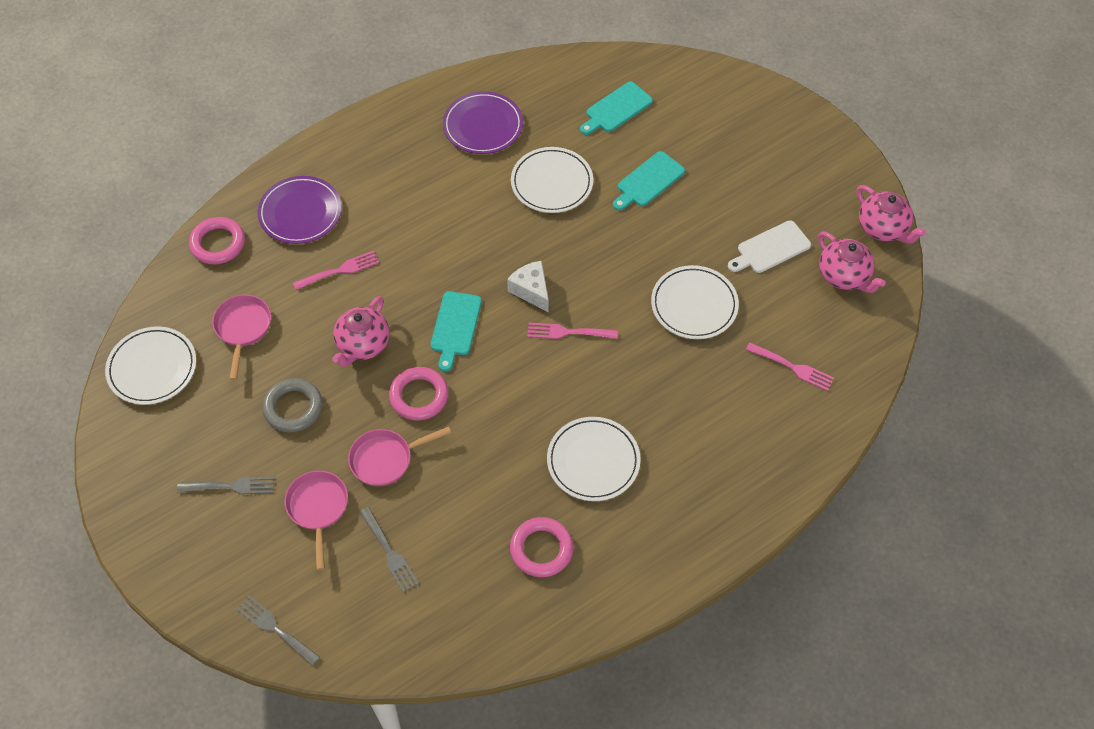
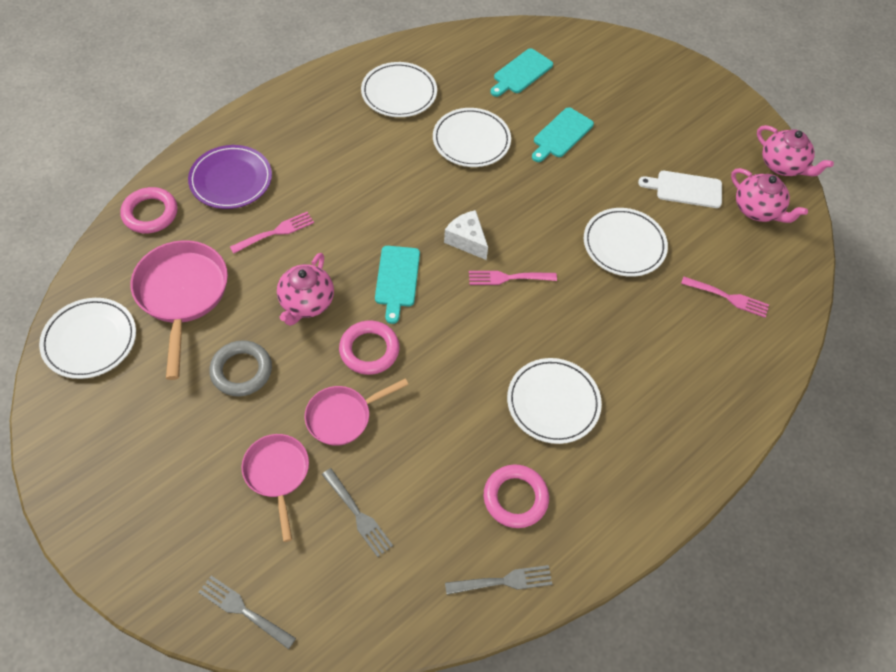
camera: 10 degrees left, 0 degrees up
(230, 486) = (182, 458): grey fork -> grey fork (503, 581)
(243, 328) = (182, 294): pink pan -> pink pan, size x1.59
(483, 126) = (399, 93): purple plate -> white plate
(770, 248) = (685, 189): white cutting board -> white cutting board turned 45 degrees clockwise

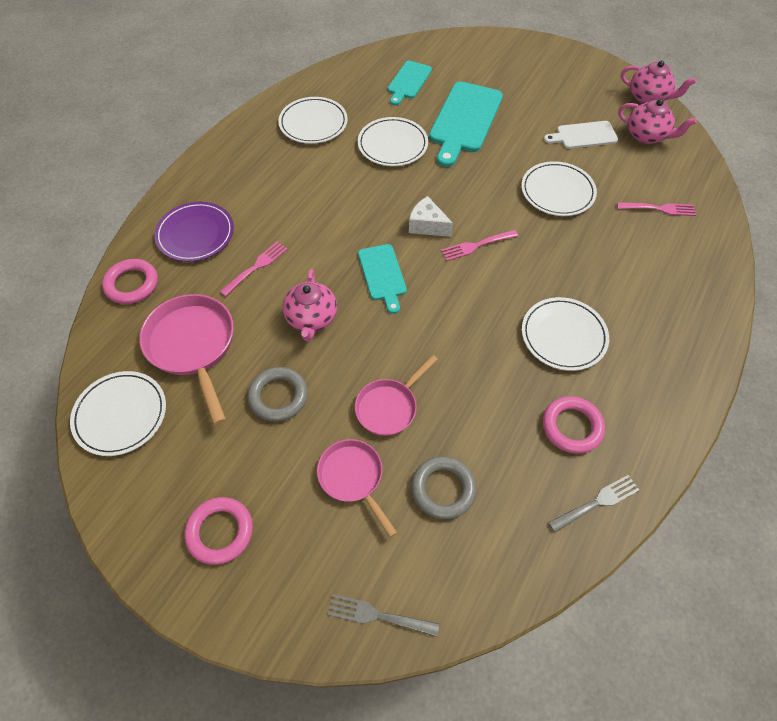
camera: 15 degrees left, 0 degrees up
(358, 515) = (443, 489): grey fork -> grey ring
(369, 350) = (386, 342): pink ring -> pink ring (220, 532)
(561, 135) = (464, 120): turquoise cutting board -> turquoise cutting board, size x1.71

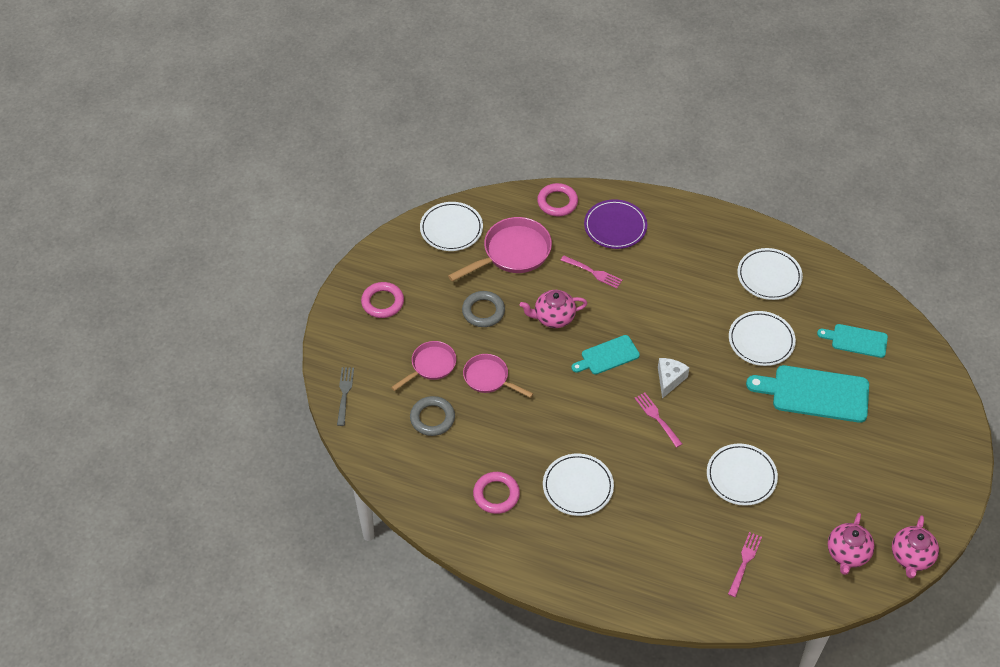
camera: 80 degrees right, 5 degrees down
(583, 135) = (828, 496): white cutting board -> none
(597, 502) = (439, 512): grey fork -> none
(659, 209) = (744, 562): pink fork -> pink fork turned 150 degrees counterclockwise

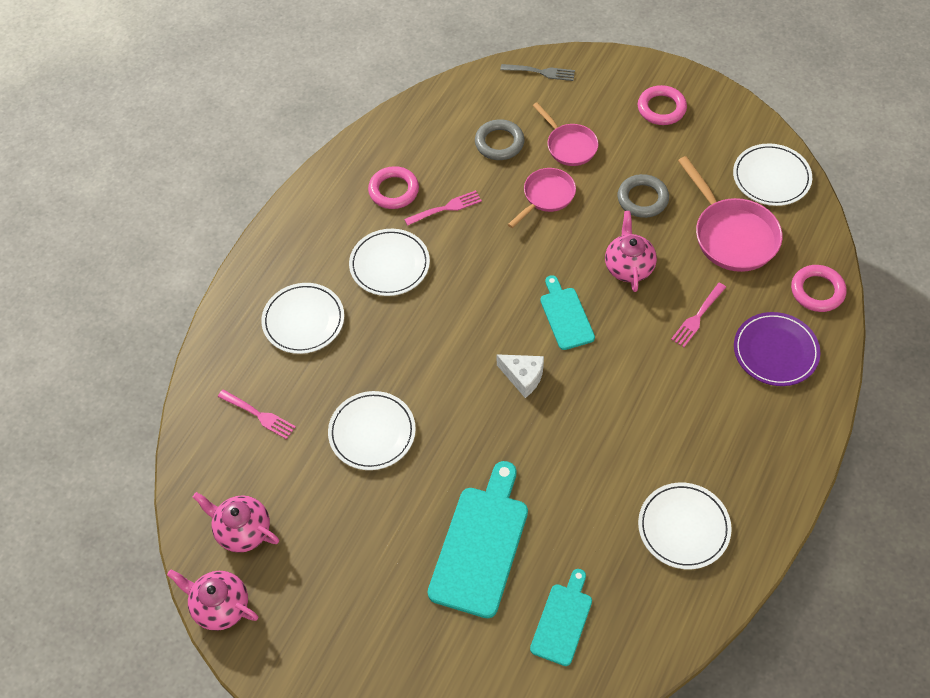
camera: 100 degrees right, 5 degrees up
(657, 418) = (469, 355): pink fork -> pink fork (446, 208)
(761, 340) = (573, 495): white plate -> white plate (303, 320)

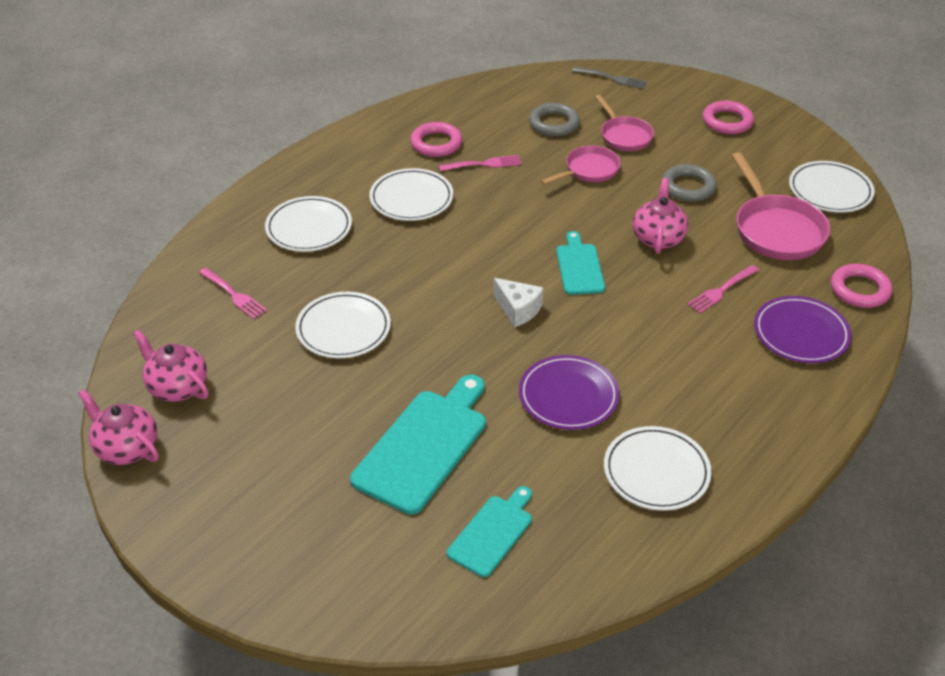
camera: 10 degrees right, 15 degrees down
(591, 464) = (568, 396): none -> purple plate

